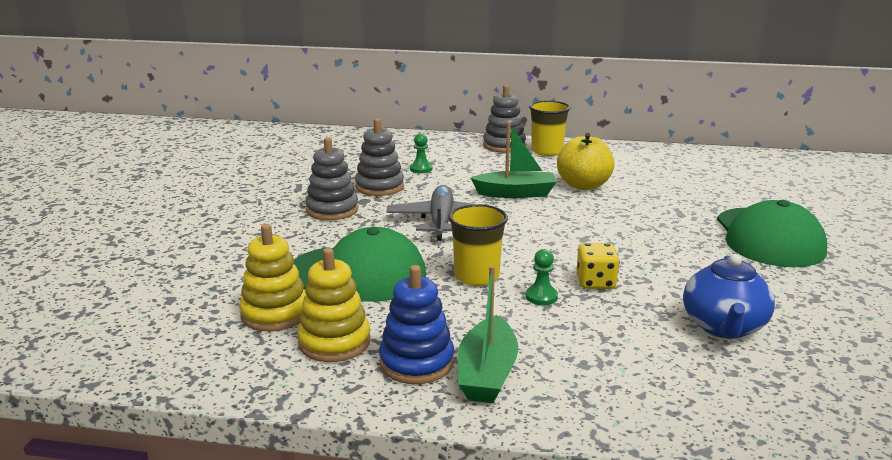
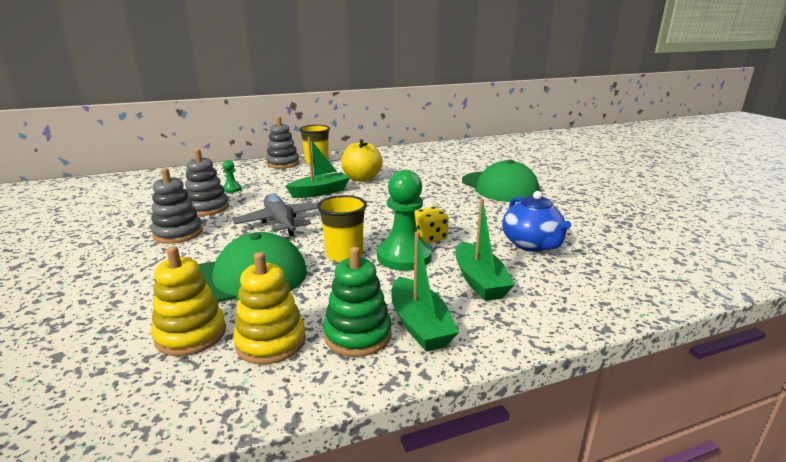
camera: 30 degrees left, 0 degrees up
(416, 362) = (357, 335): blue stacking toy -> green stacking toy
(541, 297) = (404, 257): green pawn -> green pawn, size x2.17
(603, 350) = (479, 281): none -> green boat

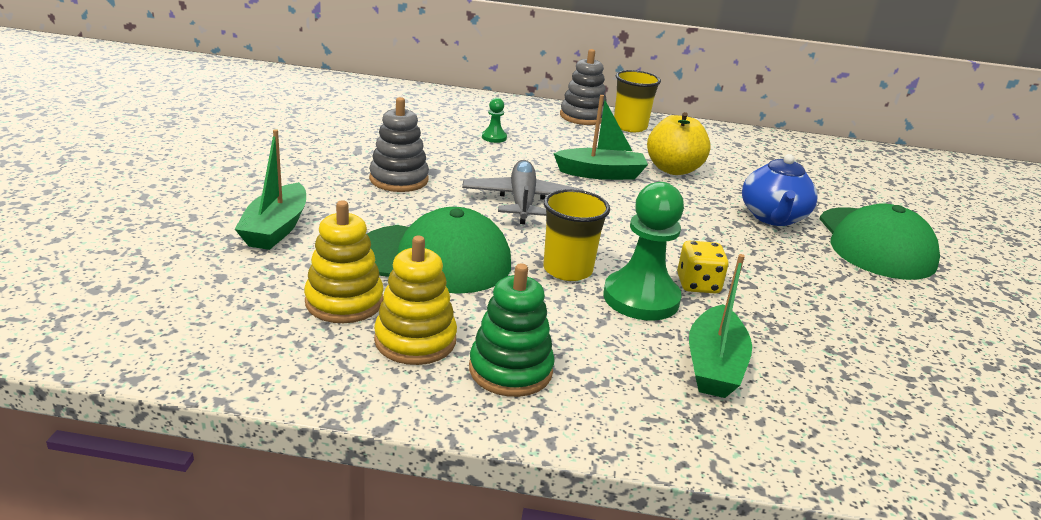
camera: 25 degrees right, 5 degrees up
(207, 208) = (450, 155): grey stacking toy -> none
(419, 325) = (590, 387): green boat -> green boat (276, 229)
(532, 244) = (840, 345): blue teapot -> blue teapot (773, 217)

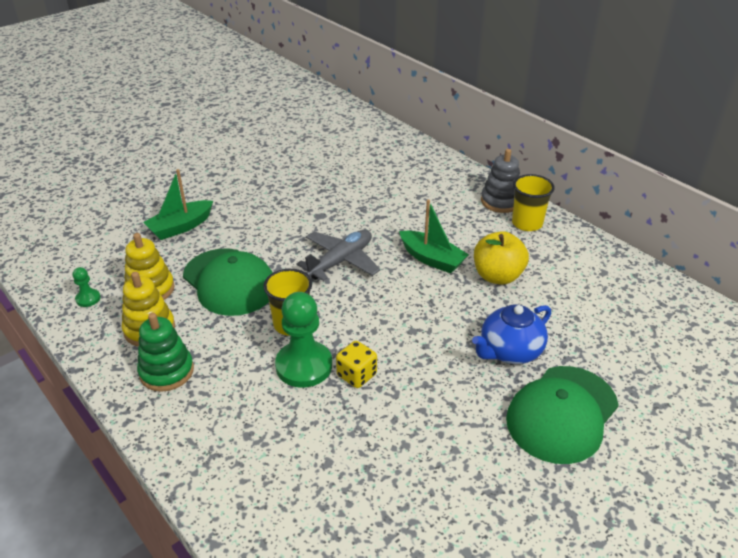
camera: 45 degrees right, 10 degrees up
(399, 179) = (290, 215): grey stacking toy -> none
(494, 137) = (401, 200): green pawn -> green pawn (88, 299)
(714, 365) = (274, 432): green boat -> none

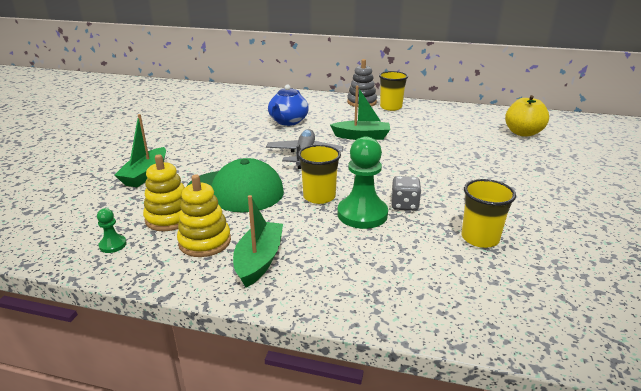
camera: 35 degrees left, 10 degrees down
(166, 371) = (259, 260): green stacking toy -> green boat
(356, 375) = (404, 205): yellow dice -> grey dice
(375, 454) = (480, 238): none -> yellow cup
(497, 276) = (411, 132): yellow apple -> yellow apple (523, 133)
(509, 351) = (471, 161): blue teapot -> blue teapot (288, 121)
(562, 414) = (540, 176): green cap -> none

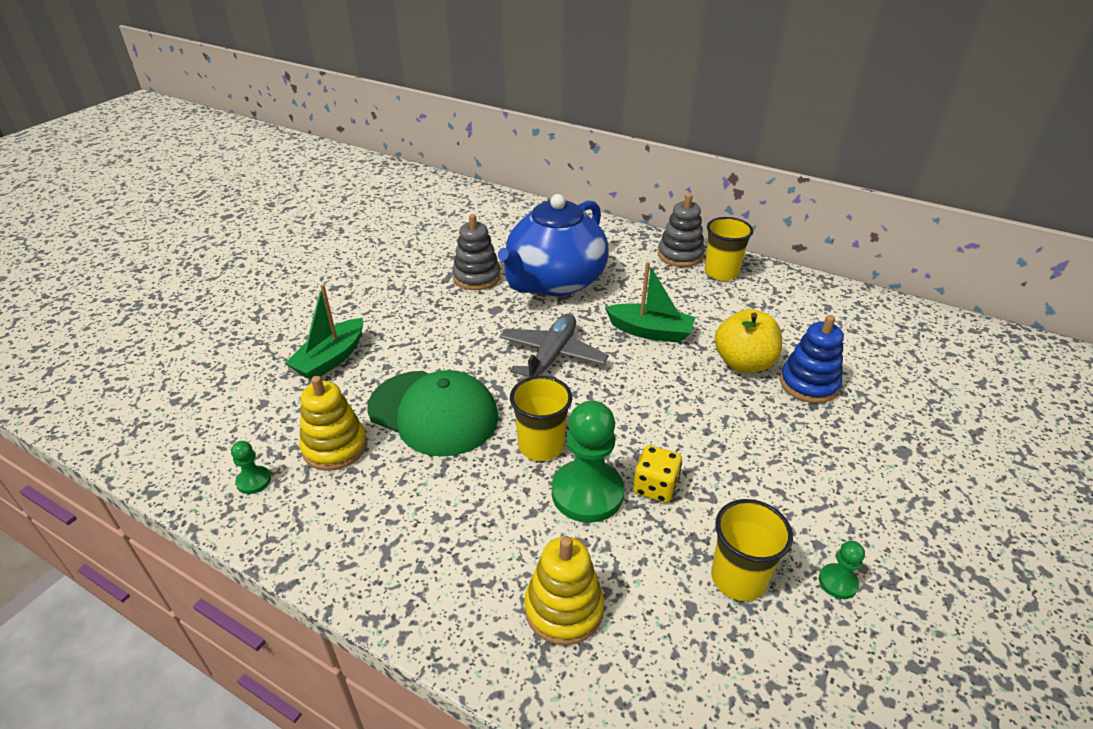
camera: 15 degrees right, 10 degrees up
(205, 242) = (363, 500): yellow stacking toy -> yellow stacking toy (563, 609)
(234, 125) = (476, 277): none -> grey stacking toy
(259, 260) = (418, 550): green boat -> none
(288, 121) = (554, 282): blue teapot -> blue teapot, size x1.69
(404, 205) = (655, 487): grey dice -> yellow dice
(470, 147) = (808, 384): none -> blue stacking toy
(523, 133) = (913, 365): yellow apple -> yellow apple (743, 363)
(539, 230) = (838, 582): none -> green pawn

